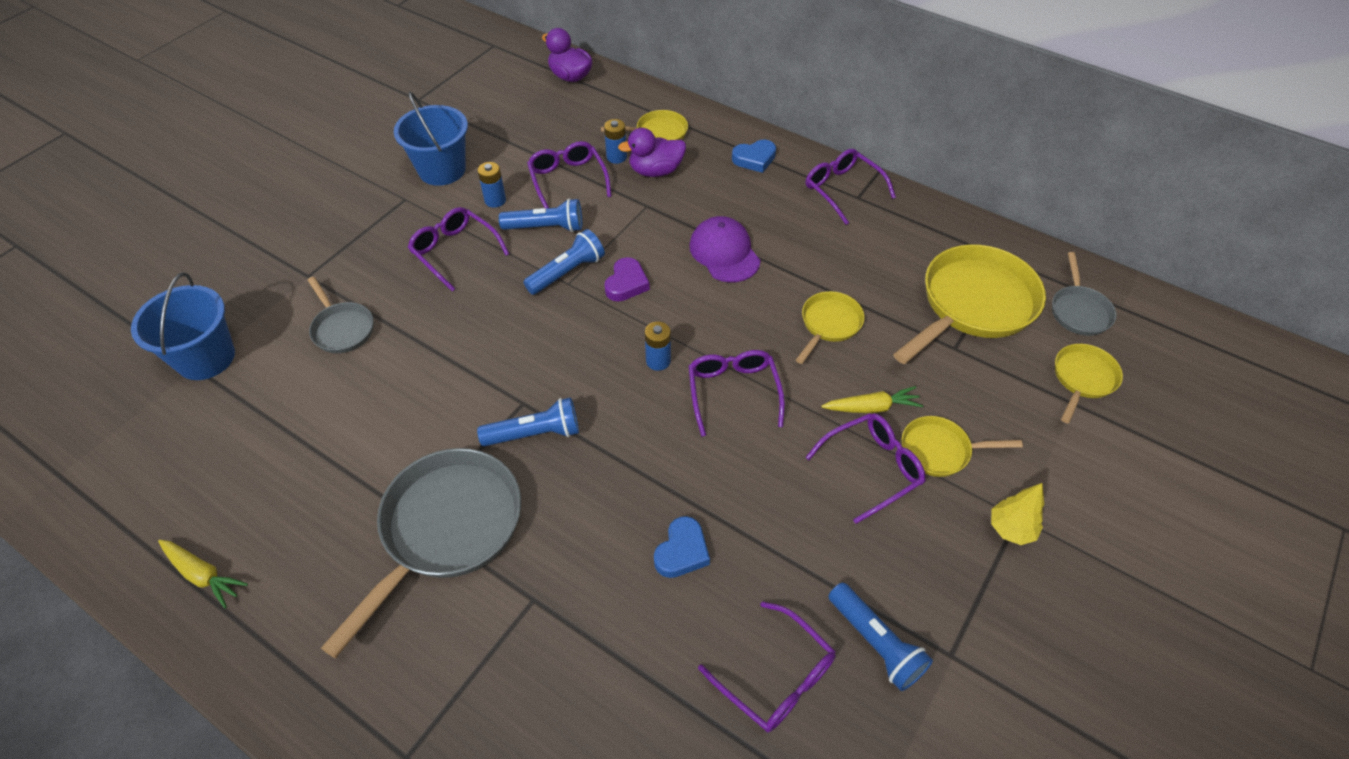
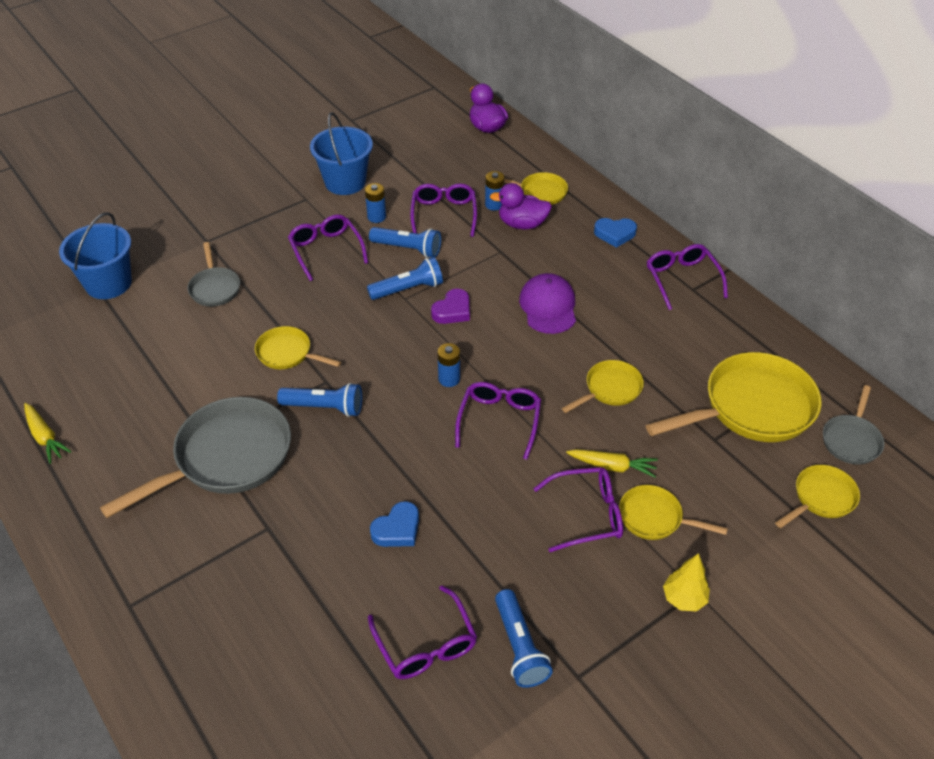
camera: 20 degrees right, 5 degrees down
(464, 382) = (288, 353): none -> yellow pan

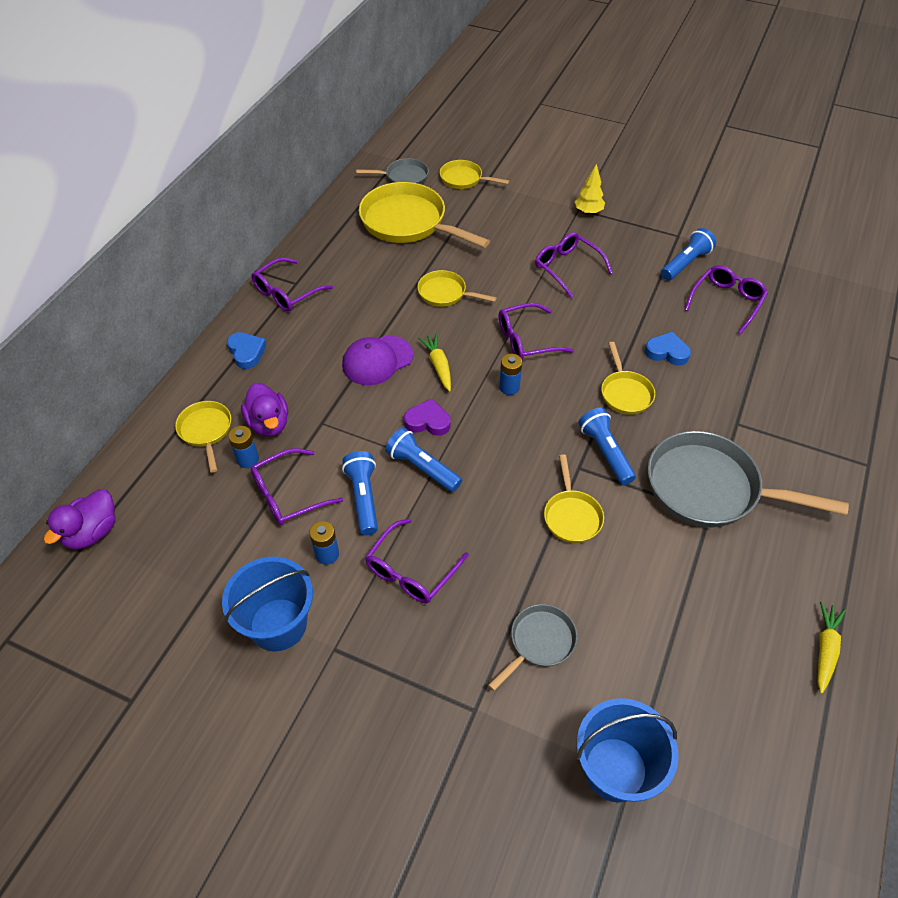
camera: 120 degrees left, 5 degrees up
(612, 466) = (517, 269): yellow carrot -> yellow carrot (438, 366)
(655, 518) = (542, 239): yellow pan -> yellow pan (625, 393)

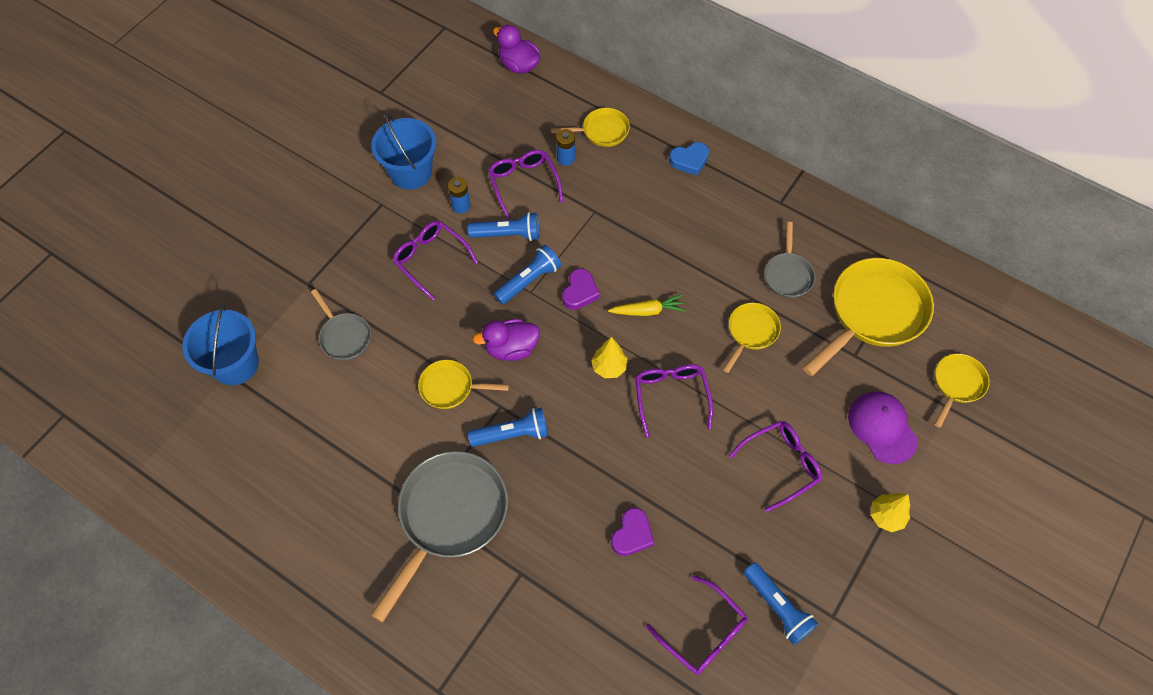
camera: 100 degrees right, 10 degrees up
(269, 424) = (601, 174): purple duck -> purple duck (511, 348)
(286, 293) = (766, 193): purple glasses -> none
(377, 360) = (663, 260): purple cap -> purple cap (882, 427)
(403, 177) = (961, 319): grey pan -> grey pan (788, 274)
(509, 387) = (609, 367): blue battery -> yellow tree
(625, 393) = (582, 474): yellow pan -> none
(667, 352) = (632, 534): blue heart -> purple heart
(825, 649) = (268, 553): yellow carrot -> none

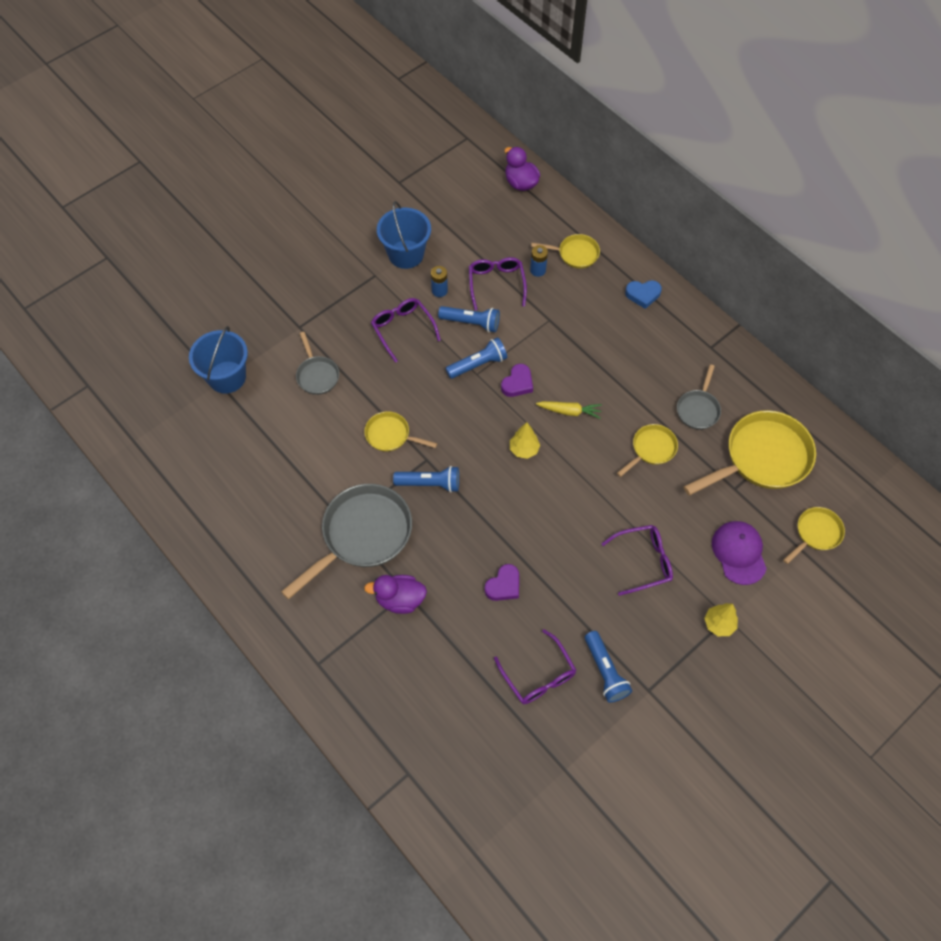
camera: 15 degrees right, 0 degrees up
(511, 348) = (448, 415): purple duck -> purple duck (400, 599)
(671, 395) = (568, 484): purple glasses -> none

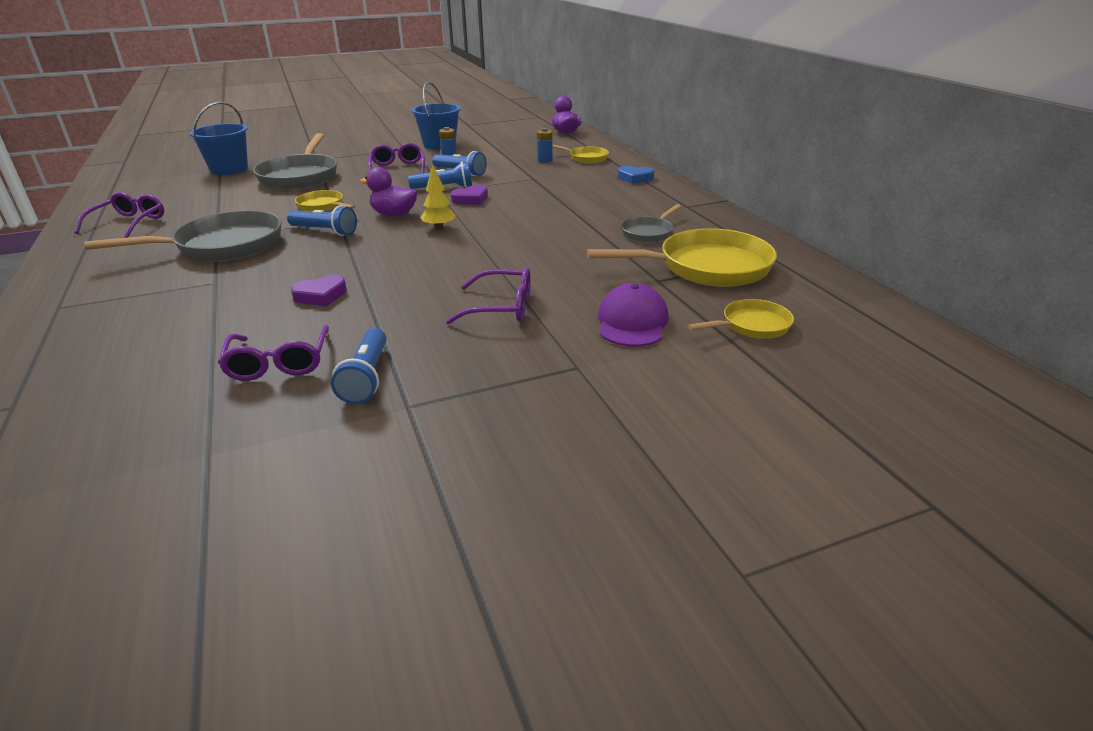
camera: 20 degrees right, 30 degrees down
(317, 375) = (300, 176): grey pan -> grey pan, size x1.92
(400, 599) = (201, 285): purple duck -> purple duck (394, 215)
(496, 283) = (502, 161): purple glasses -> purple glasses (130, 223)
(569, 411) = (507, 217): yellow carrot -> none
(651, 449) = (576, 245): yellow pan -> none
(719, 624) = (561, 370): yellow tree -> none

